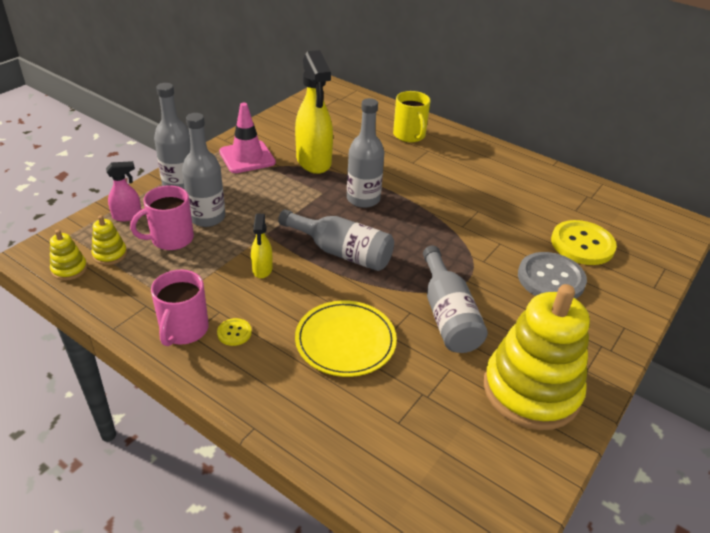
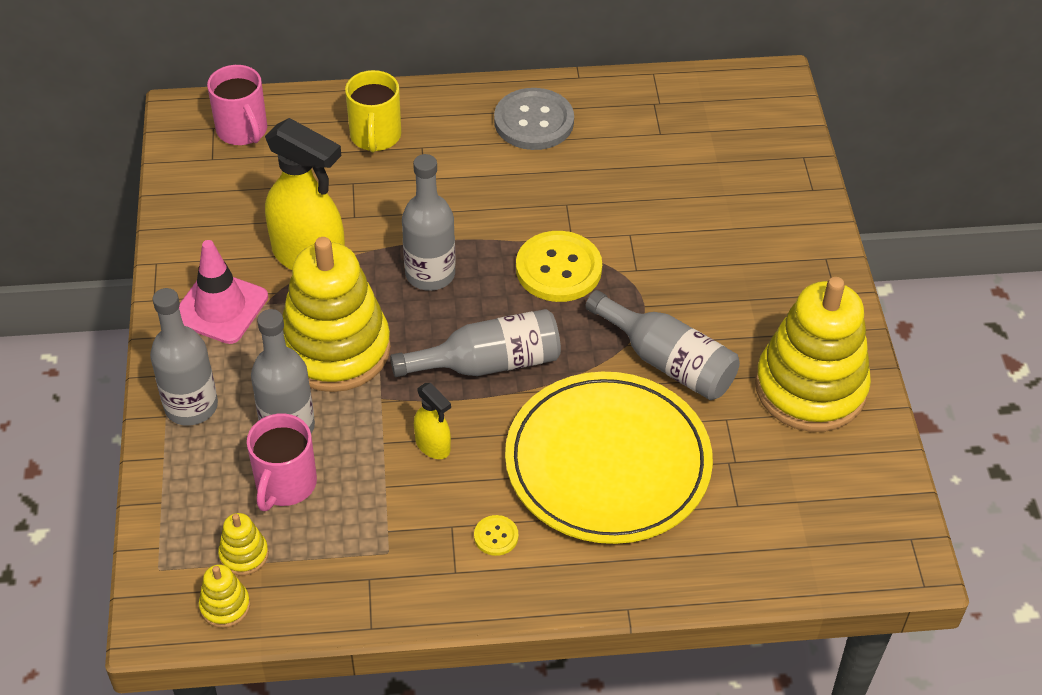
camera: 40 degrees left, 10 degrees up
(127, 216) = (191, 494): pink spray bottle -> none
(183, 330) = (443, 573): pink mug -> pink mug (242, 130)
(274, 201) = (335, 349): none -> yellow stacking toy
(345, 341) = (608, 462): yellow plate -> yellow plate, size x1.61
(409, 135) = (375, 136): yellow mug -> yellow mug turned 60 degrees clockwise
(551, 279) = (717, 246): grey button -> grey button (534, 121)
(582, 244) = (707, 179): yellow button -> yellow button (558, 269)

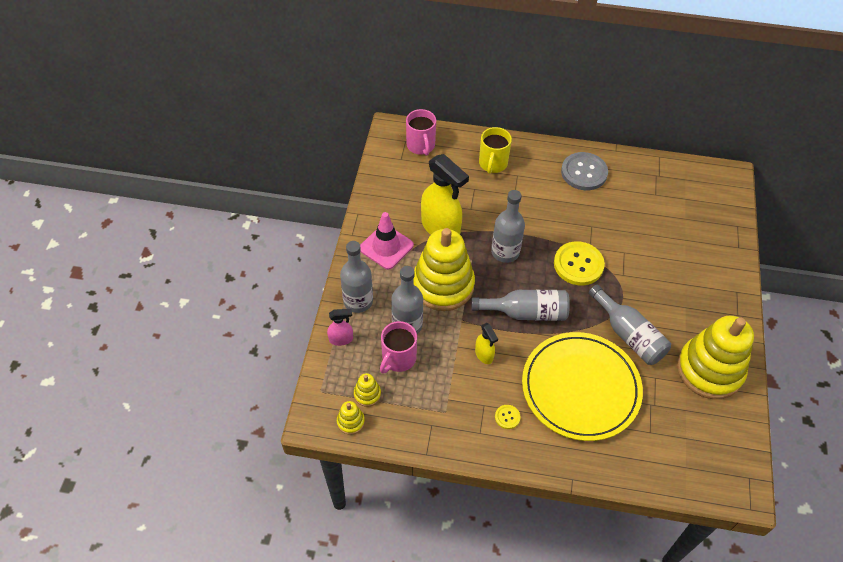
camera: 15 degrees right, 5 degrees up
(175, 475) = (341, 339): none -> pink spray bottle

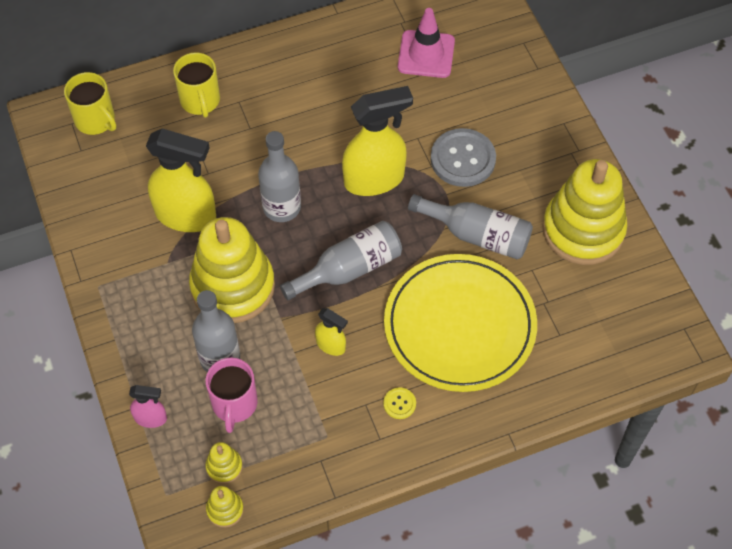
camera: 30 degrees left, 5 degrees up
(341, 339) = (151, 418): pink spray bottle -> pink spray bottle turned 45 degrees clockwise
(358, 301) = (142, 360): grey bottle -> none
(386, 247) = (134, 274): pink traffic cone -> pink traffic cone (426, 54)
(421, 146) = (96, 120): pink mug -> yellow mug
(578, 264) = (375, 179): yellow button -> yellow spray bottle
(584, 172) = (316, 59): grey button -> grey button (463, 159)

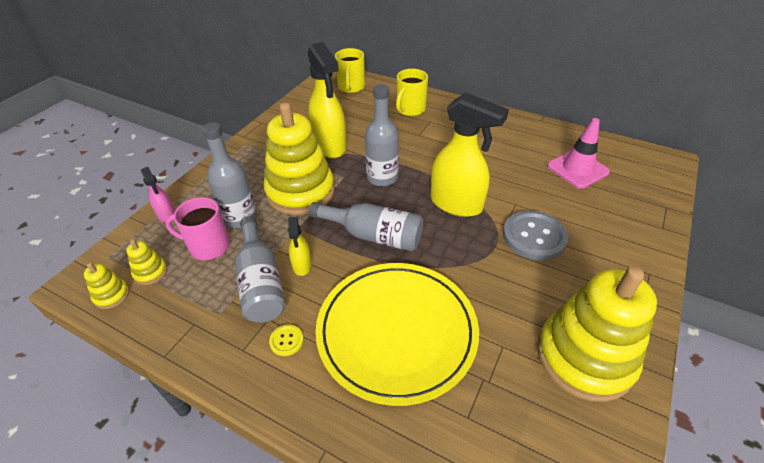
camera: 50 degrees right, 15 degrees down
(234, 404) = (208, 246): pink mug -> pink mug turned 45 degrees clockwise
(477, 235) = (487, 287): grey bottle -> grey bottle (261, 282)

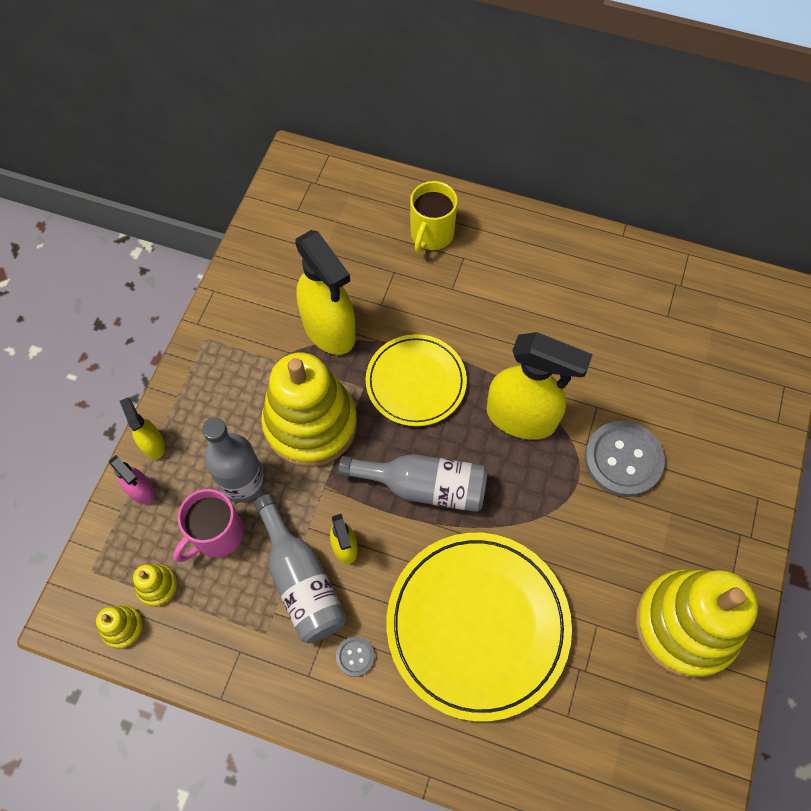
camera: 10 degrees left, 20 degrees up
(187, 191) = (152, 444): none -> yellow spray bottle
(208, 246) = (216, 534): pink mug -> pink mug turned 45 degrees counterclockwise
(286, 341) = (355, 656): yellow button -> grey button
(351, 87) = (331, 192): yellow mug -> none
(382, 177) = (416, 382): grey bottle -> yellow plate
(577, 169) = (674, 331): pink traffic cone -> none

